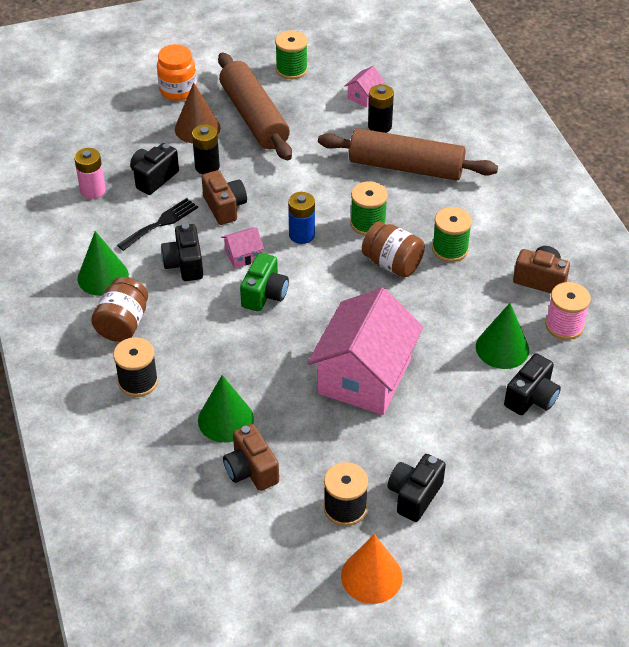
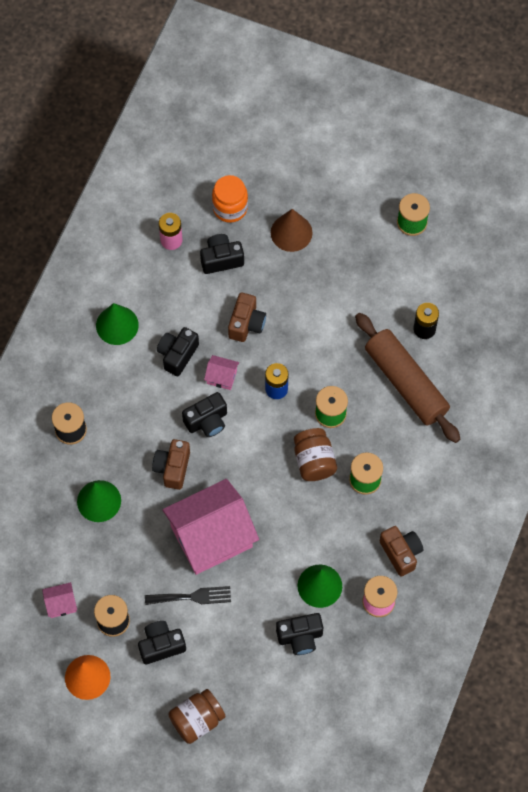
camera: 40 degrees right, 20 degrees up
(123, 324) = (98, 375): brown jar -> brown jar (197, 720)
(161, 223) = (192, 306): black fork -> black fork (192, 597)
(178, 90) = (309, 183): orange jar -> orange jar (230, 208)
(207, 167) = (266, 276): black battery -> none
(251, 470) = (82, 550): brown camera -> brown camera (172, 468)
(254, 117) = (341, 251): brown rolling pin -> none
(264, 294) = (207, 421): green camera -> black camera
(364, 96) = (441, 290): pink house -> pink house (61, 604)

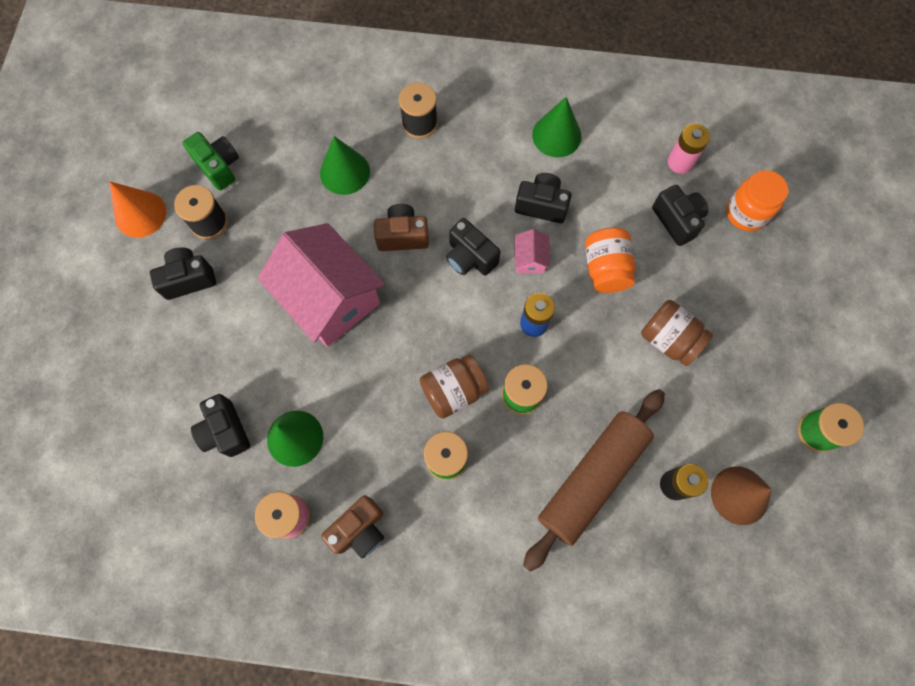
camera: 75 degrees right, 5 degrees up
(61, 604) = (219, 167): pink house -> green camera
(161, 645) = (189, 279): black camera -> black camera turned 75 degrees counterclockwise
(192, 597) = (252, 297): black fork -> none
(197, 720) = (106, 340): brown jar -> brown jar (669, 339)
(246, 324) = (605, 269): brown camera -> orange jar
(291, 232) = (742, 289): brown cone -> brown cone (739, 495)

